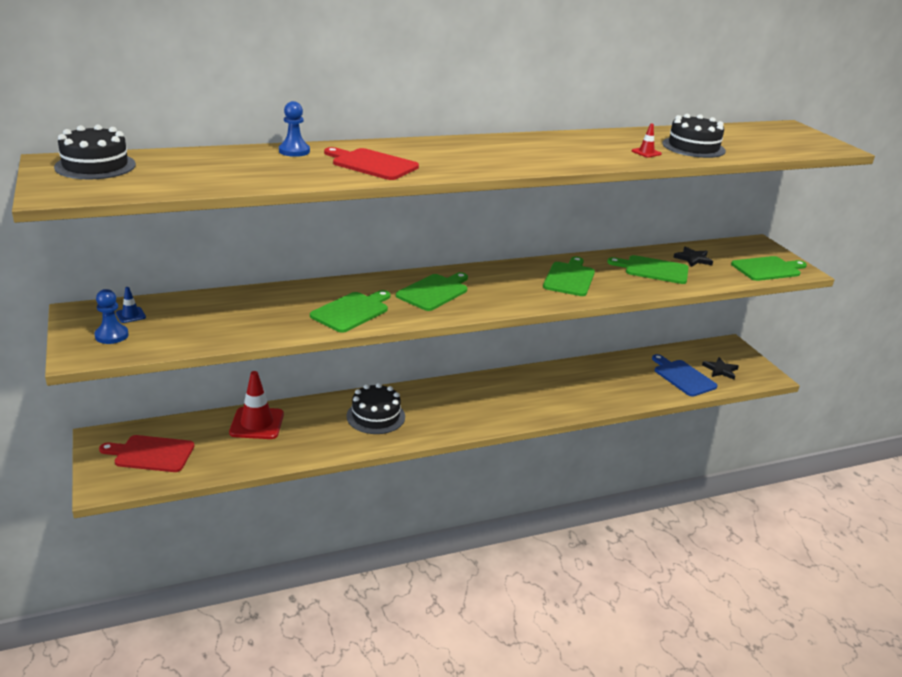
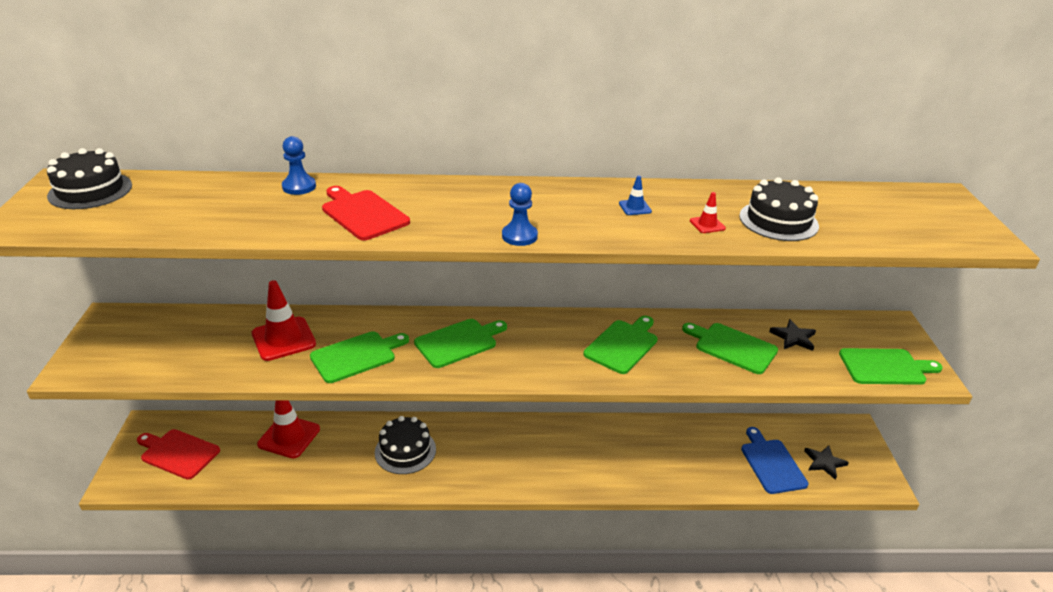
camera: 20 degrees right, 5 degrees up
(111, 335) = (115, 350): blue pawn -> blue pawn (519, 236)
(130, 315) = (149, 328): blue traffic cone -> blue traffic cone (635, 207)
(273, 308) = (283, 339): none -> red traffic cone

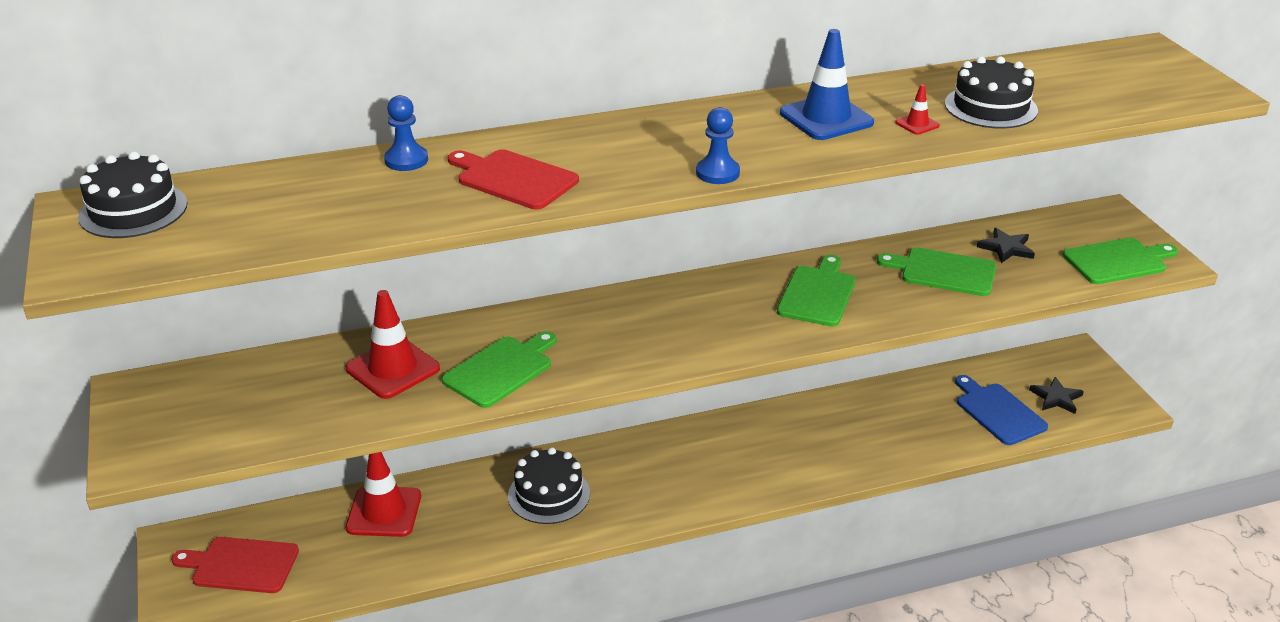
camera: 15 degrees left, 0 degrees up
(459, 342) = (619, 329): green cutting board -> none
(635, 207) = (826, 118): blue traffic cone -> blue traffic cone, size x2.19

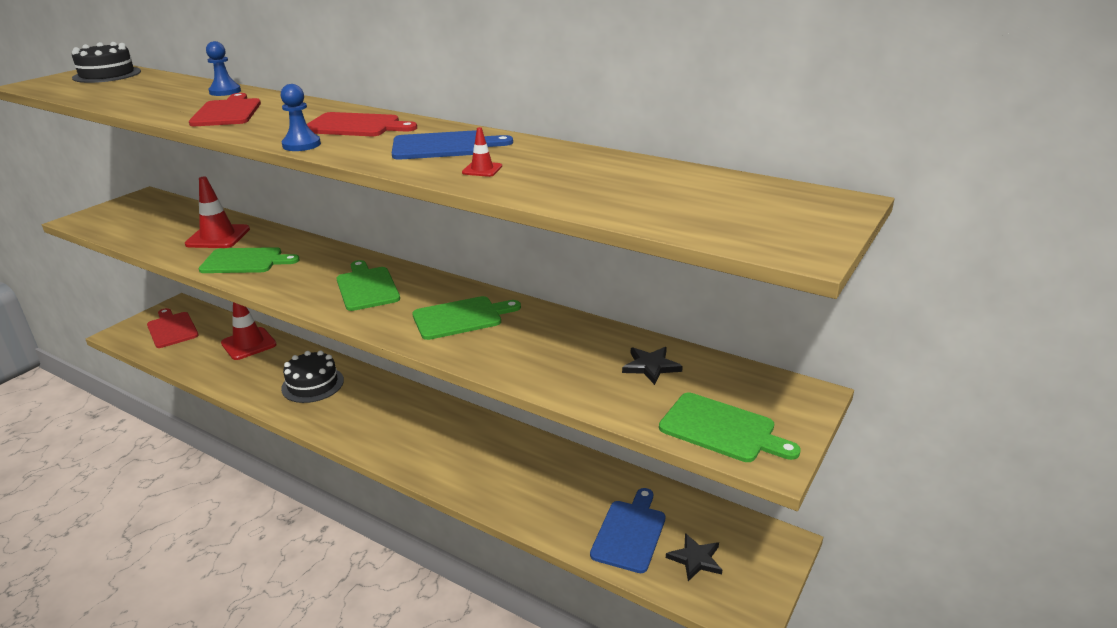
camera: 50 degrees right, 5 degrees down
(692, 133) = (356, 126): none -> red cutting board
(826, 118) = (444, 146): blue traffic cone -> blue cutting board
(943, 272) = (567, 353): green cutting board -> green cutting board (367, 287)
(990, 107) = (564, 181): black cake -> none

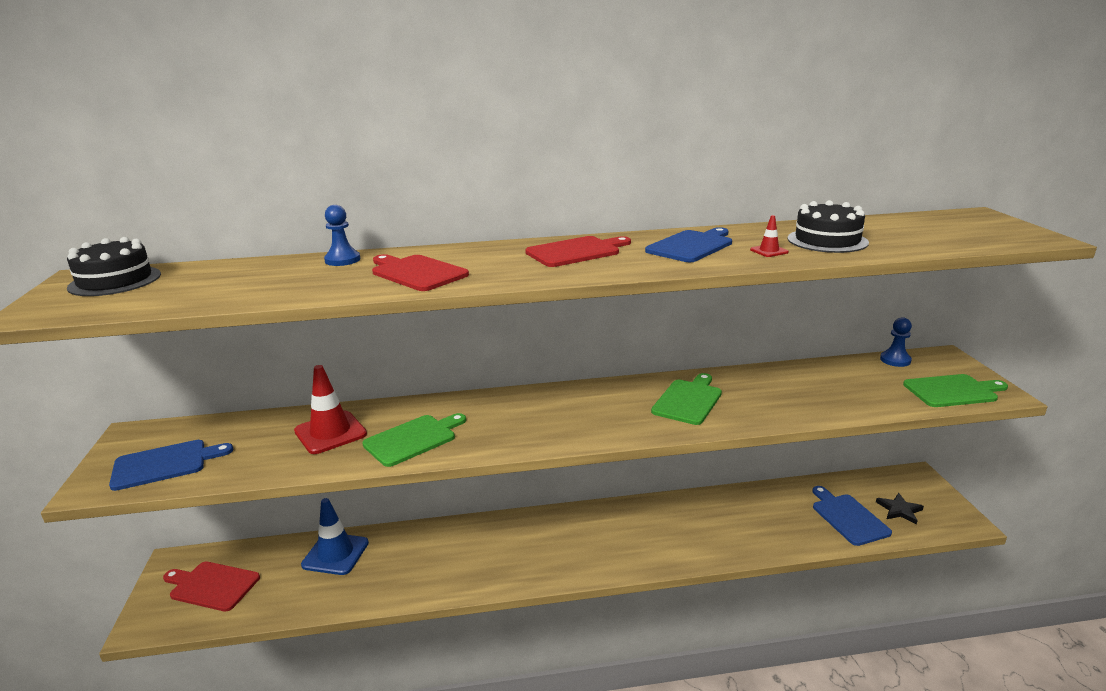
camera: 40 degrees left, 5 degrees down
(122, 220) = (165, 464): none -> blue cutting board
(249, 344) = (335, 554): red traffic cone -> blue traffic cone
(301, 145) = (586, 274): blue pawn -> blue pawn (895, 360)
(312, 384) = (465, 552): black cake -> black cake (827, 240)
(367, 287) = (572, 411): green cutting board -> none
(651, 366) = (853, 377): black star -> none

